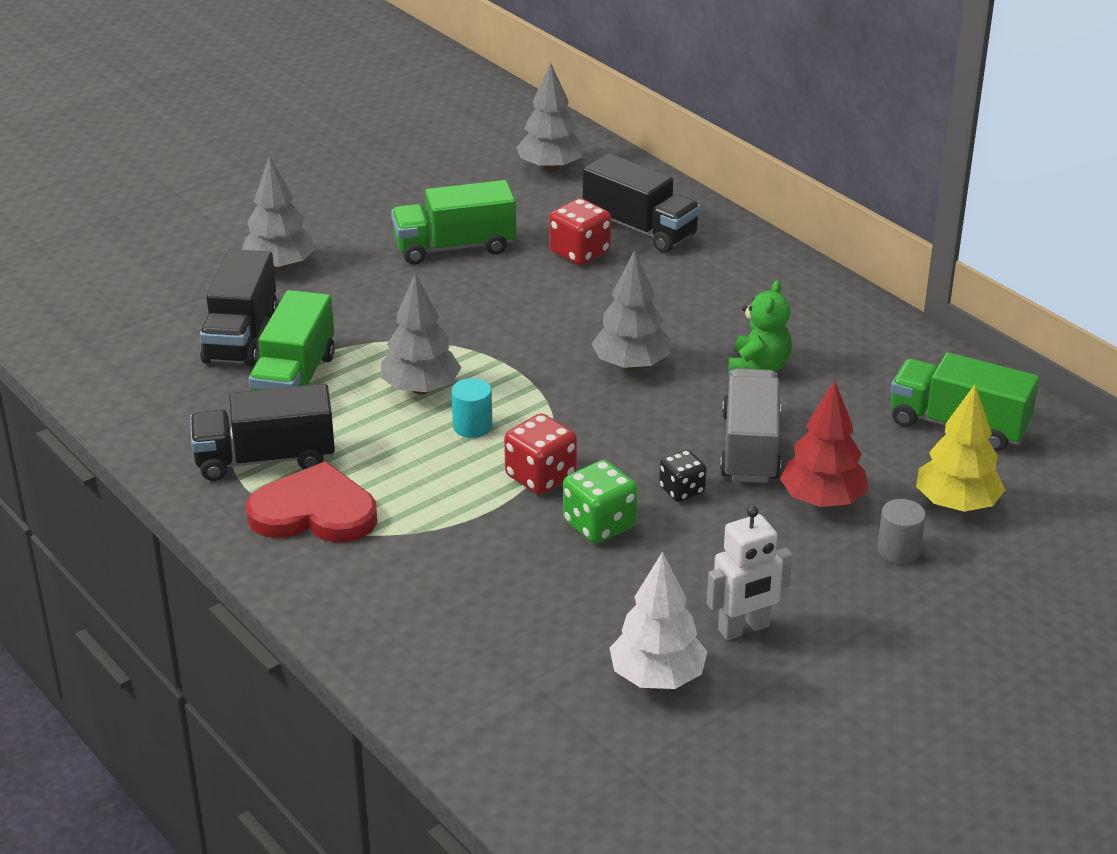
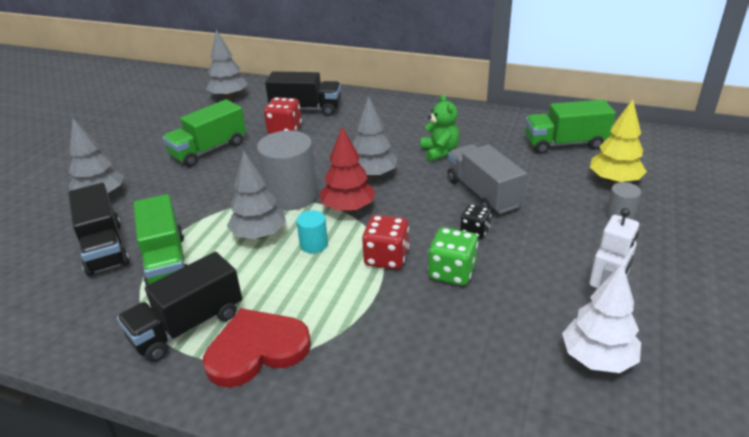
camera: 30 degrees left, 0 degrees up
(502, 354) = (291, 196): none -> grey cylinder
(822, 500) = (551, 205): red tree -> red tree (348, 208)

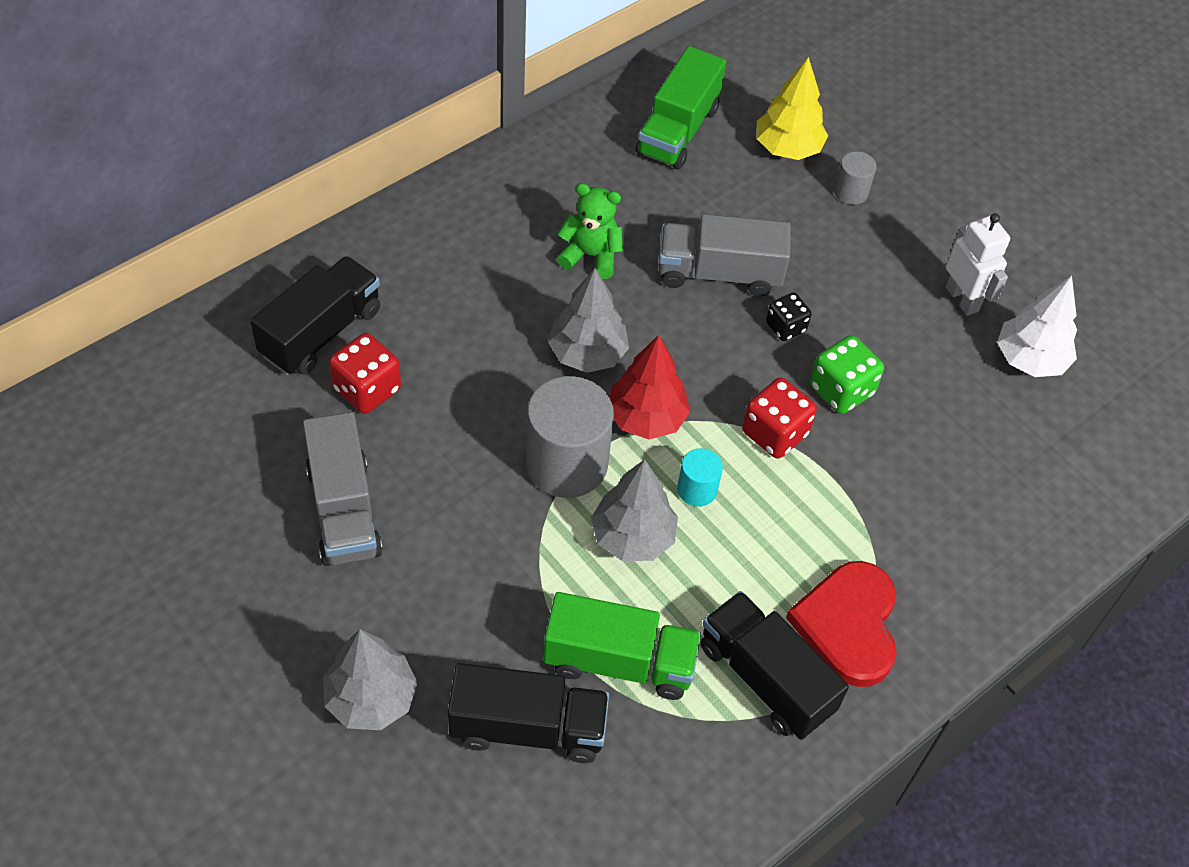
camera: 65 degrees left, 20 degrees up
(187, 326) = (765, 678): black truck -> black truck turned 150 degrees clockwise
(209, 150) = (344, 510): green truck -> grey truck
(229, 96) = (166, 411): grey tree -> none

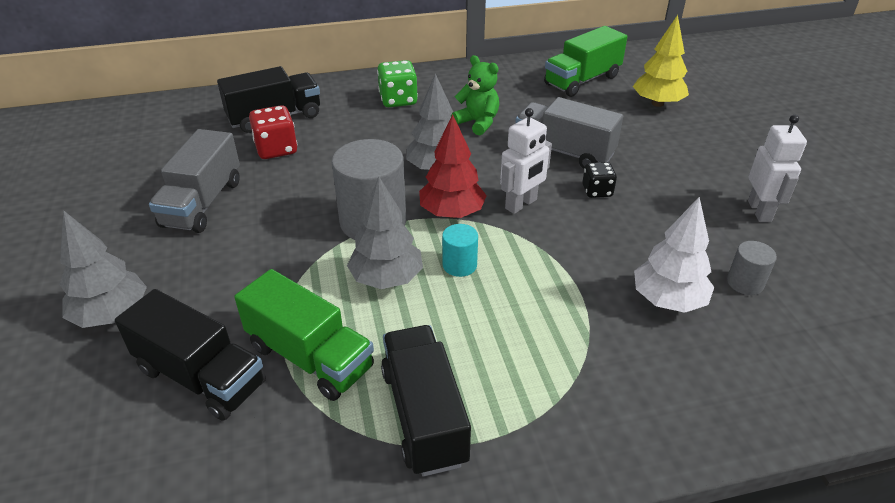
camera: 30 degrees right, 15 degrees down
(714, 377) = (521, 204): none -> white robot
(774, 433) = (547, 249): red dice -> none
(841, 390) = (621, 238): green dice -> green dice (398, 100)
(848, 625) = (528, 401): red heart -> none
(851, 192) = (694, 133): grey cylinder -> grey cylinder (745, 283)
(1030, 359) = (808, 264): white tree -> white tree (668, 300)

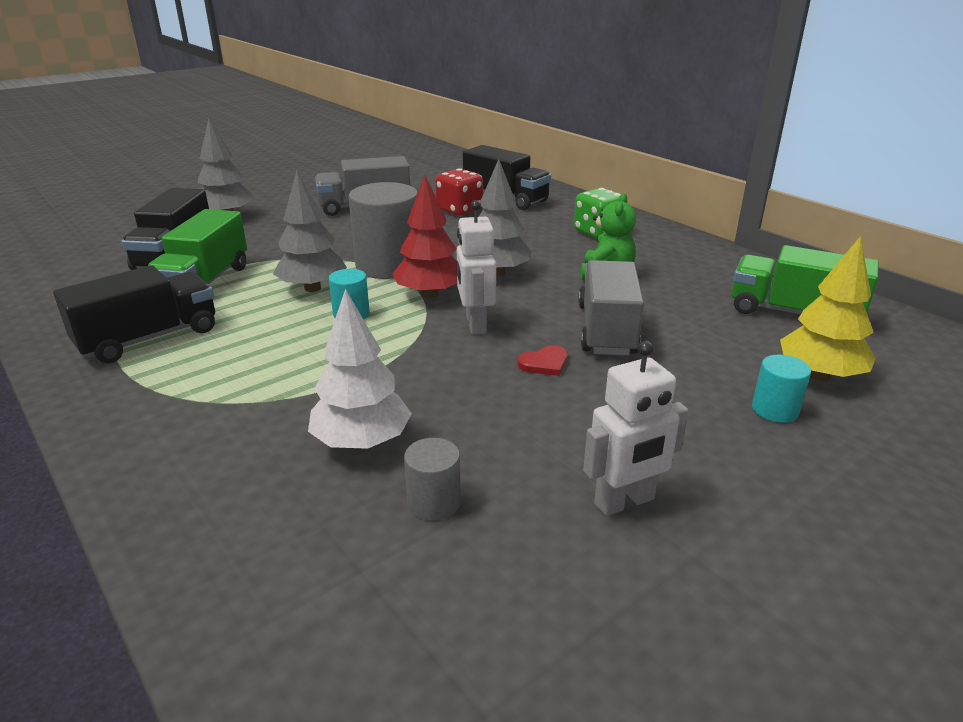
camera: 65 degrees right, 10 degrees down
(521, 204) = (475, 324): white robot -> white robot turned 60 degrees clockwise
(597, 191) = (544, 363): black dice -> red heart
(687, 131) = (775, 410): none -> turquoise cylinder

